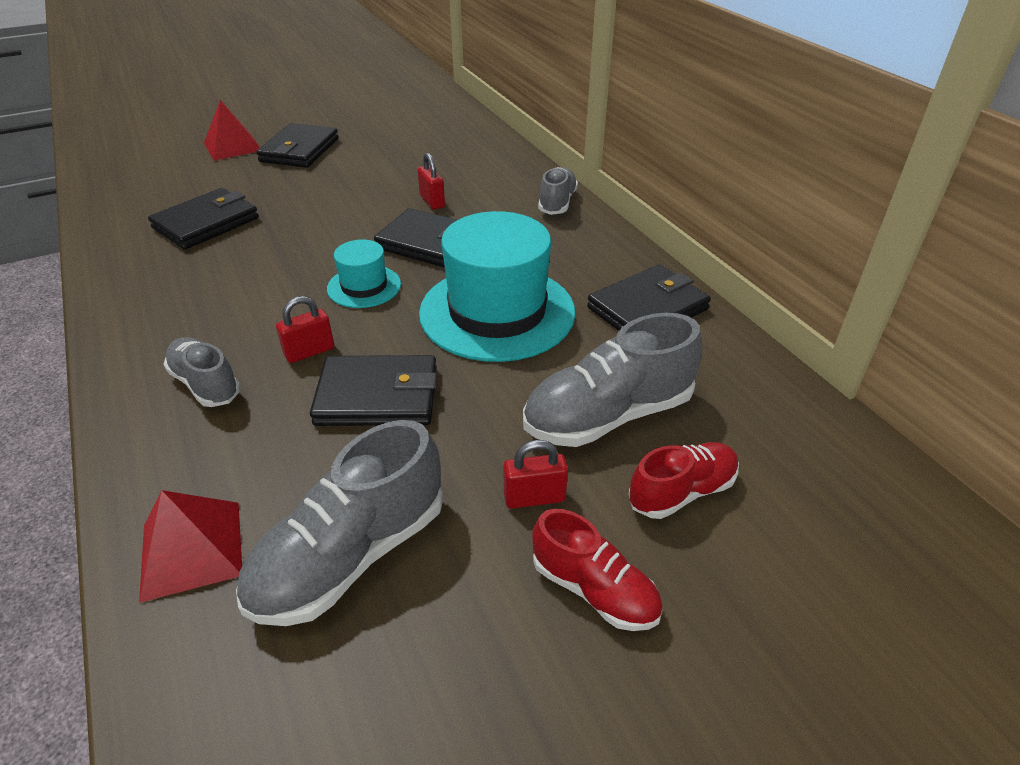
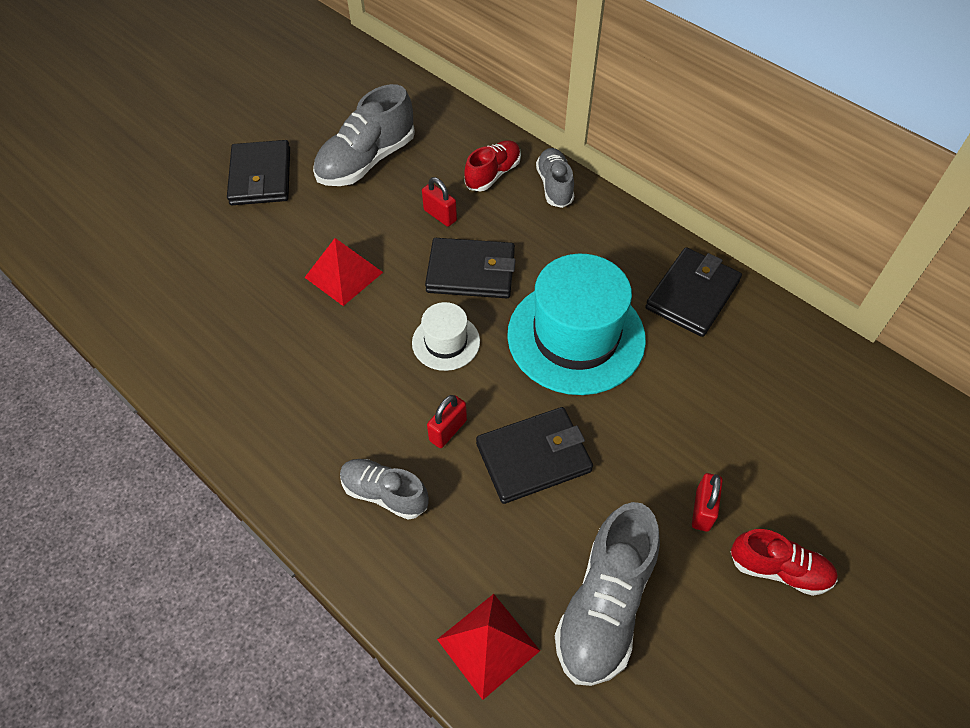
camera: 20 degrees left, 15 degrees up
(206, 223) = (240, 307): black wallet -> none
(232, 146) = (184, 189): red pyramid -> red pyramid (343, 275)
(364, 286) = (446, 342): turquoise hat -> white hat
(534, 498) = (702, 510): red padlock -> red padlock turned 45 degrees counterclockwise
(608, 415) = (716, 416): grey shoe -> grey shoe (366, 161)
(681, 492) = (797, 468): red shoe -> red shoe (493, 174)

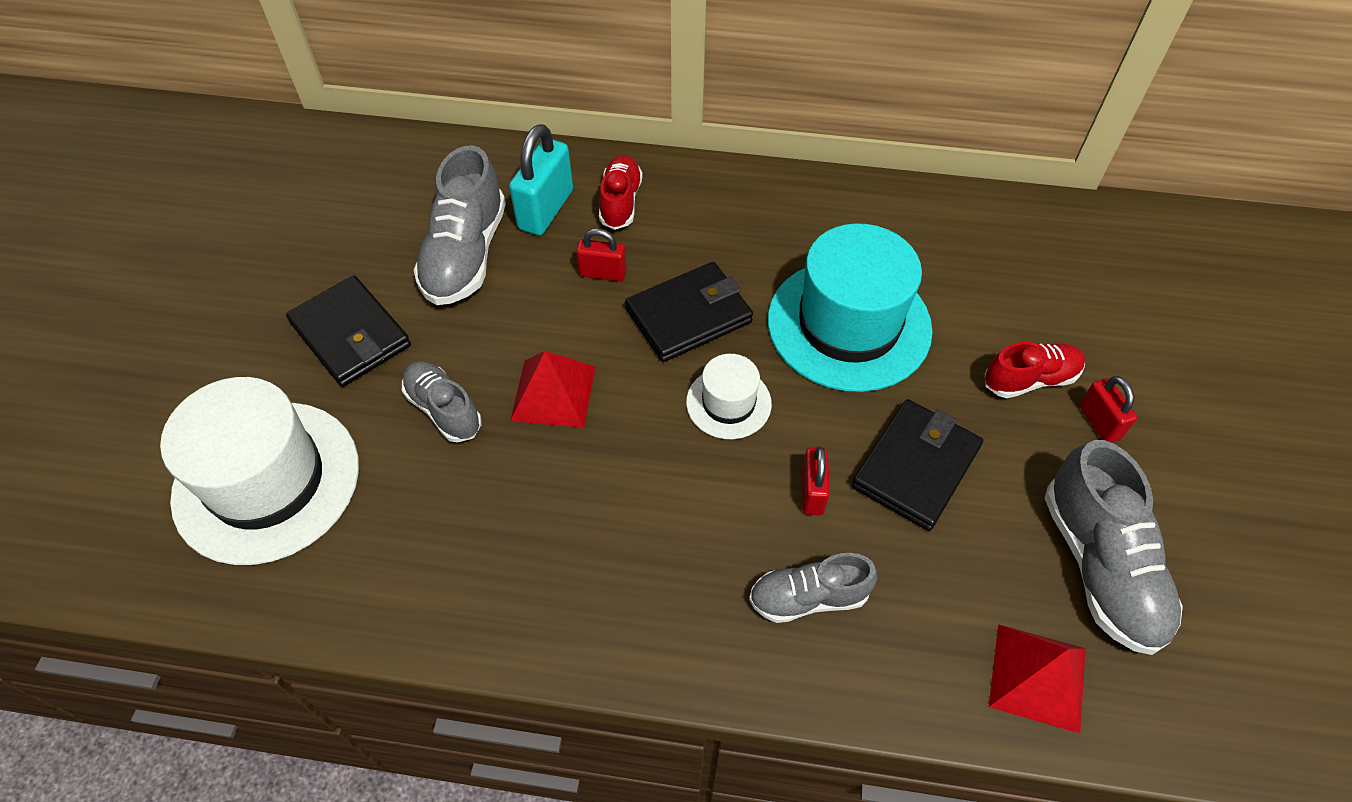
camera: 35 degrees left, 0 degrees up
(148, 237) = (267, 481): none -> white hat
(440, 156) = (546, 210): none -> turquoise padlock
(554, 186) = (694, 183): grey shoe -> grey shoe (444, 409)
(692, 295) = (916, 226): black wallet -> none
(779, 569) = (1200, 436): red shoe -> red shoe (1029, 379)

